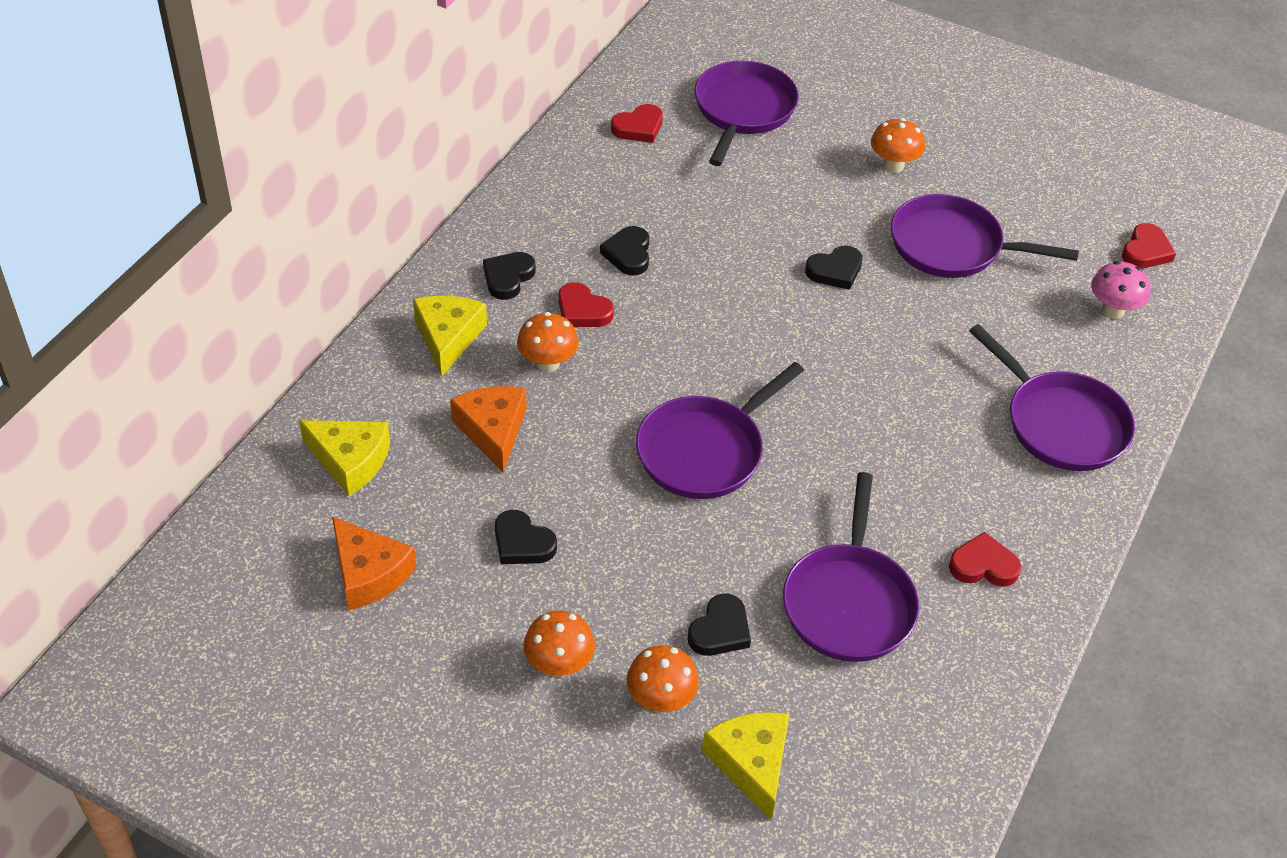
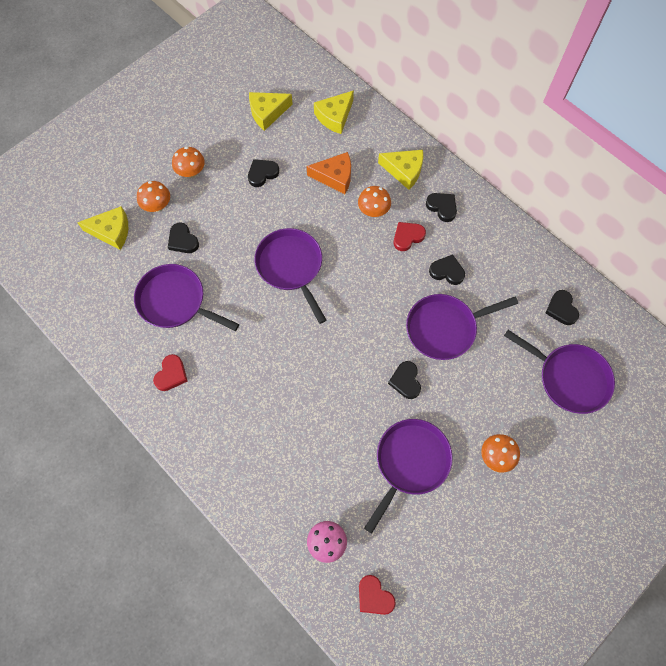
camera: 110 degrees right, 20 degrees up
(369, 573) = (267, 113): orange cheese -> yellow cheese
(638, 127) = (561, 309): red heart -> black heart
(1060, 424) = (248, 462): purple pan -> purple pan (444, 328)

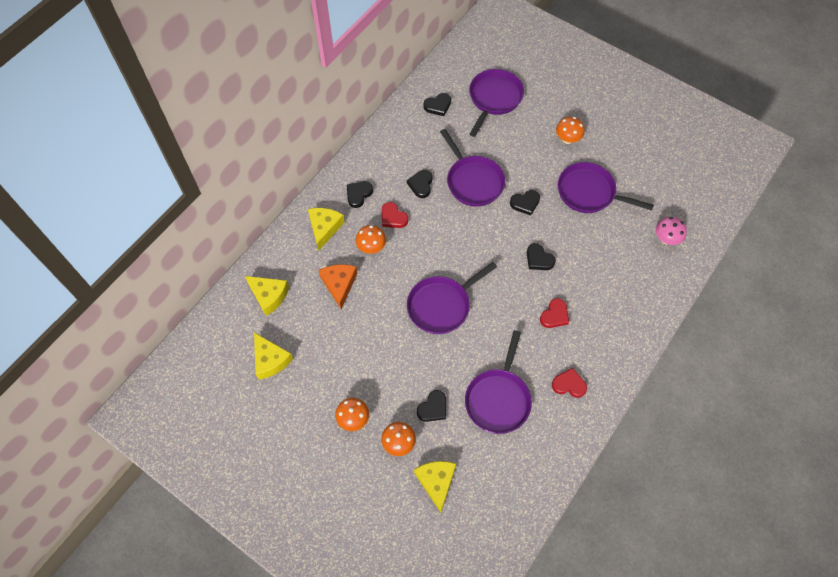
camera: 100 degrees left, 5 degrees down
(262, 173) = (345, 350): black heart -> black heart (539, 259)
(374, 596) = (691, 203): red heart -> red heart (554, 315)

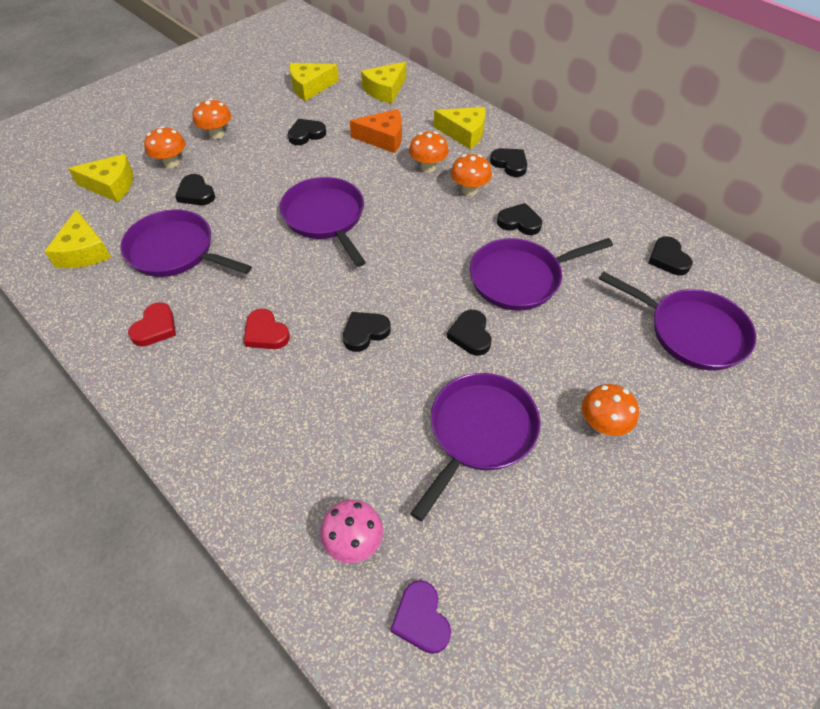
camera: 100 degrees right, 10 degrees down
(342, 345) = (306, 134): none -> black heart
(393, 217) = (469, 190): red heart -> orange mushroom
(514, 467) = (83, 251): none -> yellow cheese
(690, 206) = (421, 619): none -> purple heart

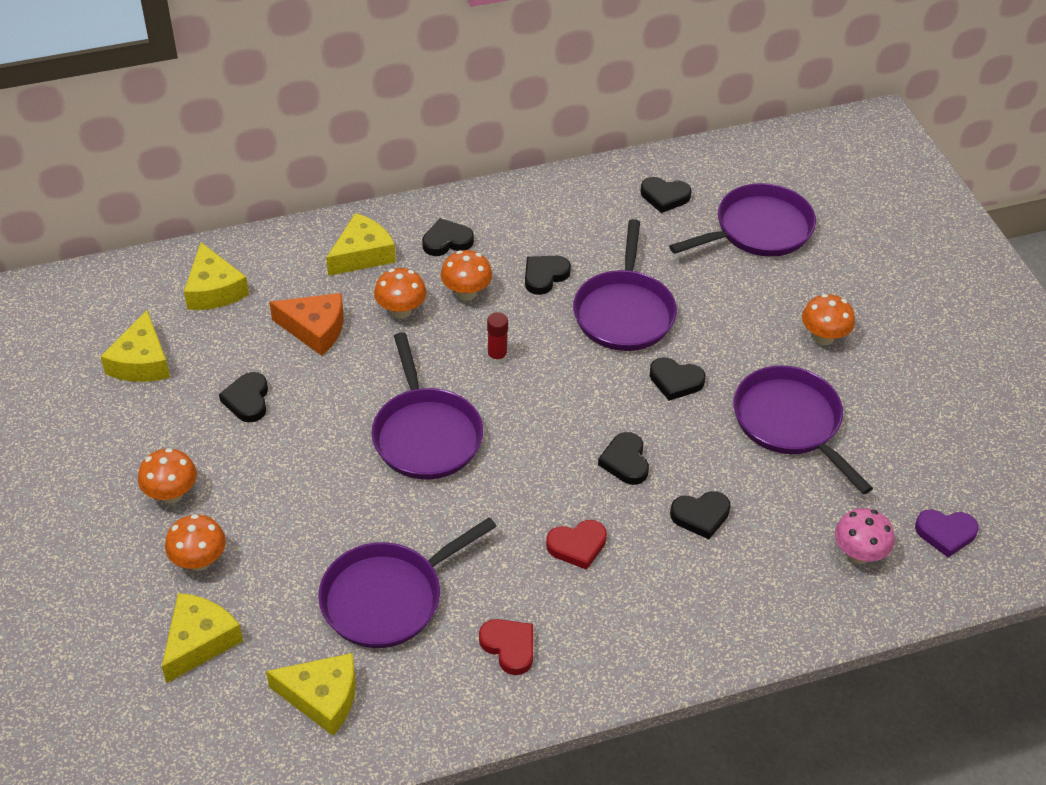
camera: 65 degrees left, 5 degrees down
(196, 193) = (287, 549): black heart -> black heart (700, 516)
(325, 218) = (425, 434): purple pan -> purple pan turned 105 degrees counterclockwise
(383, 138) = (315, 329): orange cheese -> orange cheese turned 75 degrees clockwise
(421, 226) = (497, 357): none -> red glue stick

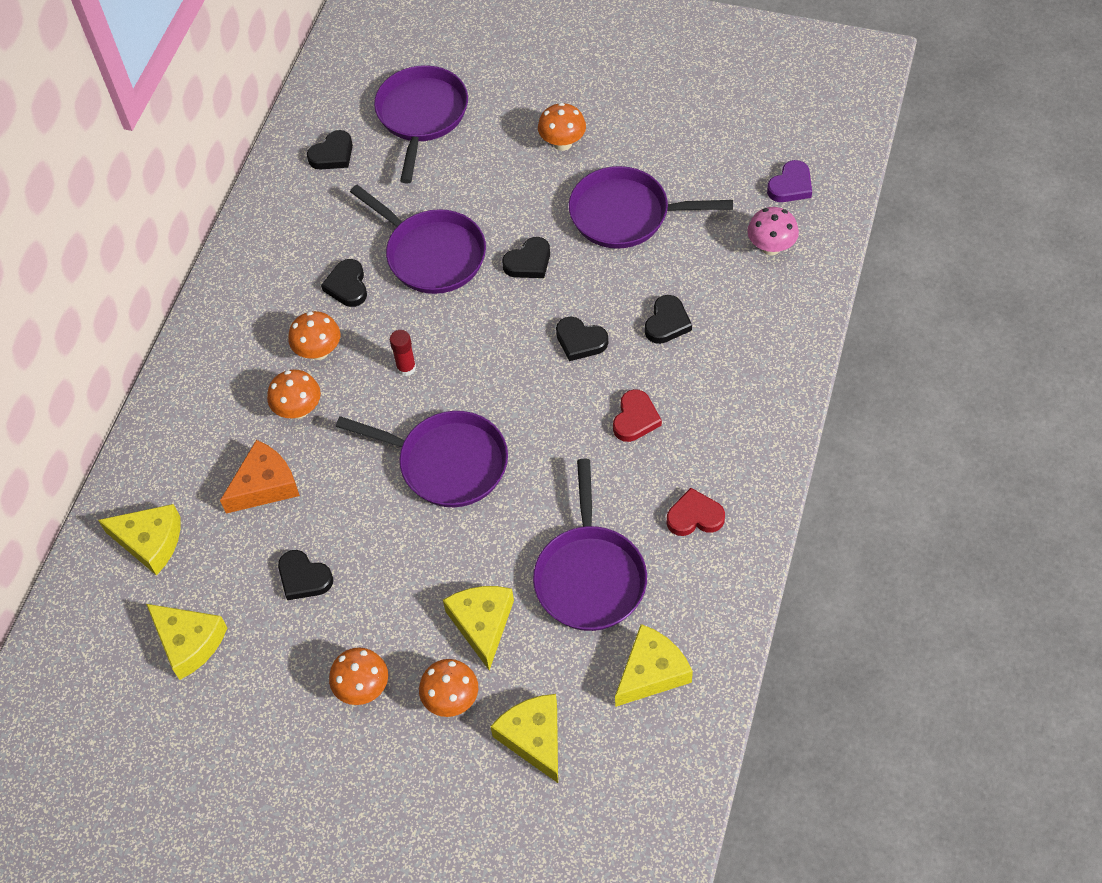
camera: 50 degrees left, 10 degrees up
(362, 254) = (208, 404): yellow cheese -> yellow cheese (482, 624)
(447, 241) = (248, 333): black heart -> none

